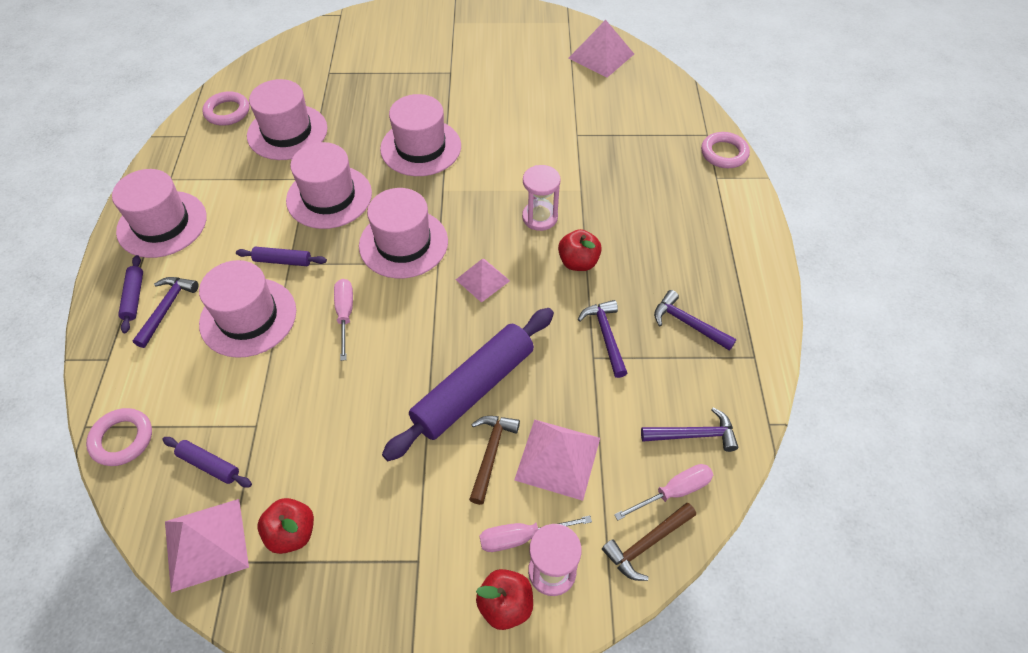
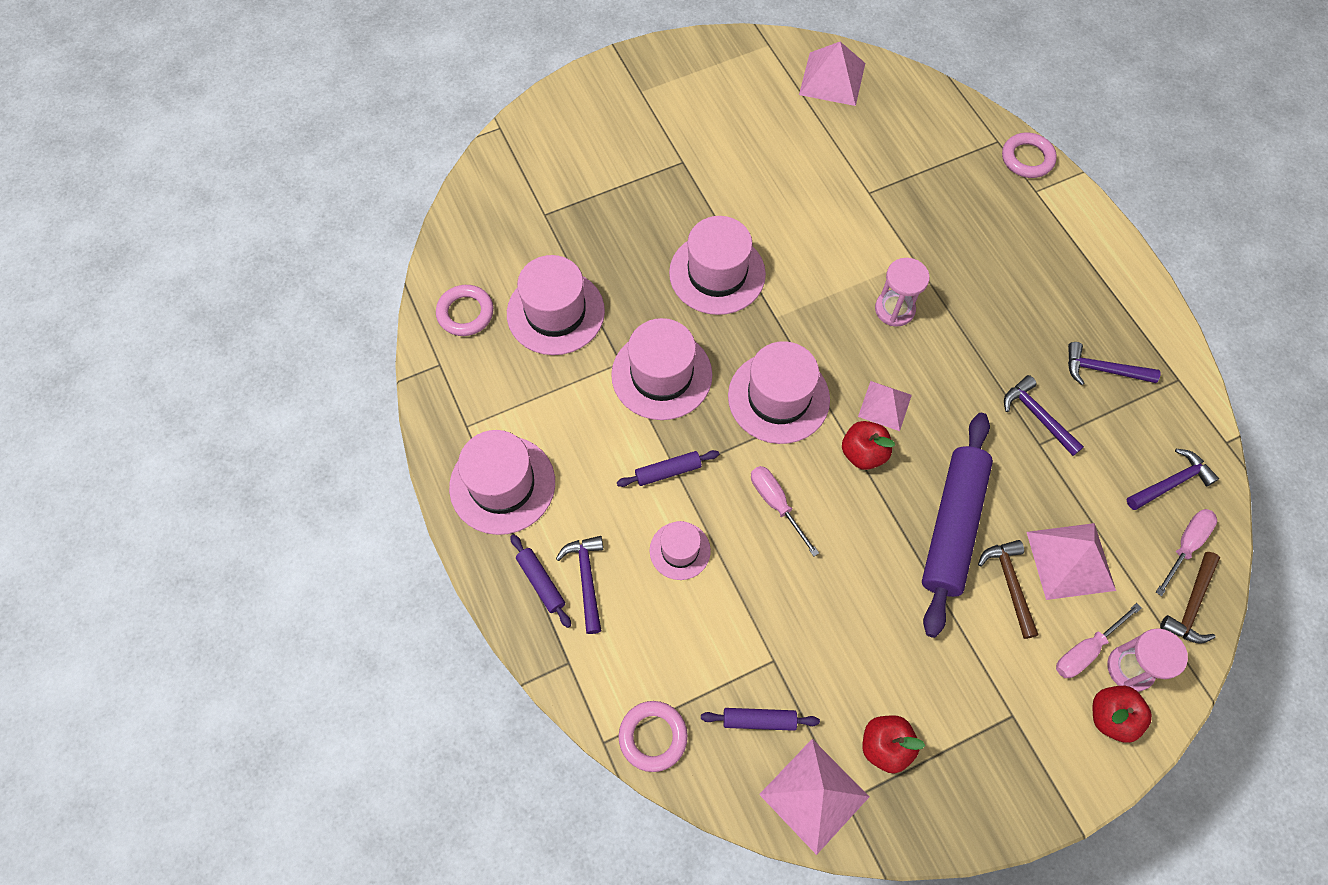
camera: 25 degrees left, 10 degrees up
(248, 317) = (680, 550): pink hat -> pink hat, size x0.56
(578, 262) = (963, 346): red apple -> red apple (863, 453)

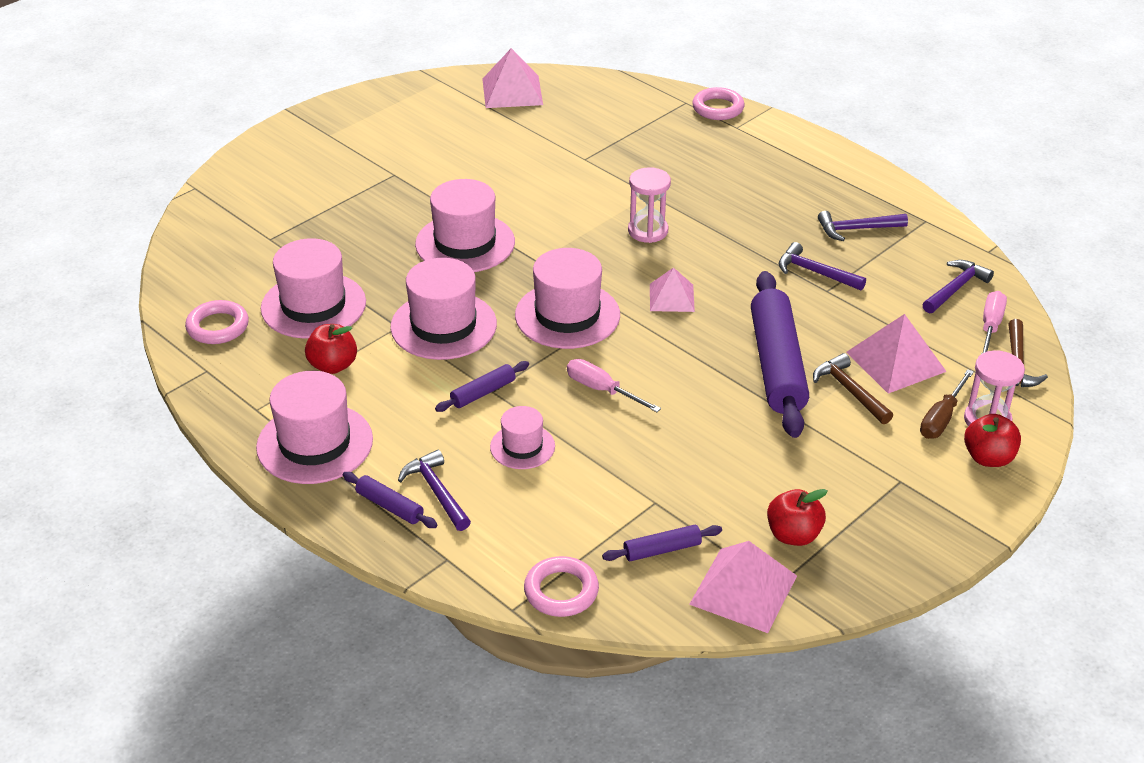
camera: 20 degrees left, 25 degrees down
(863, 453) = (668, 335): red apple -> red apple (333, 365)
(1086, 650) = (942, 418): pink screwdriver -> brown screwdriver

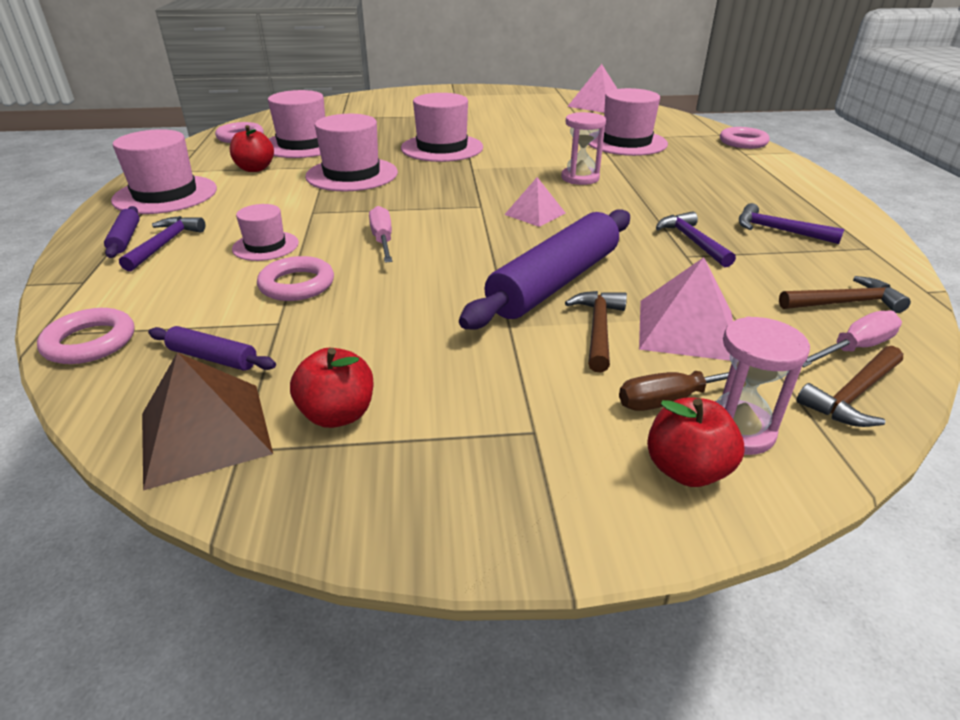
camera: 40 degrees right, 5 degrees down
(483, 393) = (304, 211): purple rolling pin -> none
(567, 315) = (439, 196): pink hat -> pink hat (626, 142)
(612, 466) = (297, 284): none -> pink ring
(743, 589) = (205, 433): pink pyramid -> brown pyramid
(955, 288) = (845, 303): purple hammer -> brown hammer

